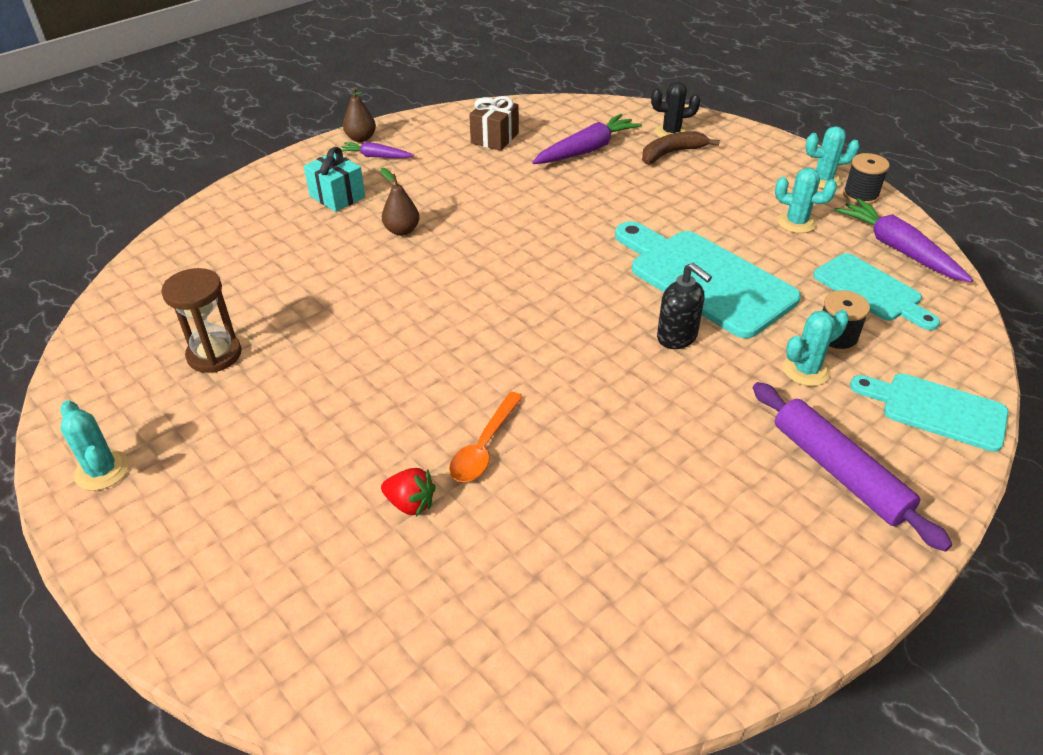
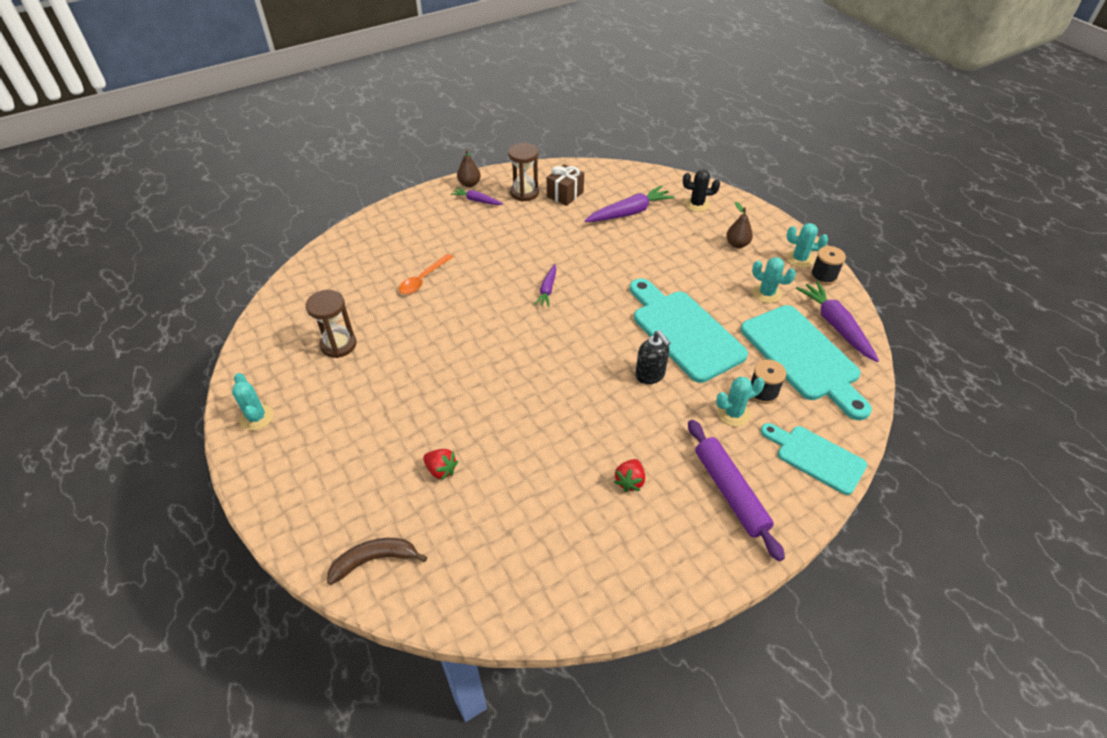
camera: 10 degrees right, 5 degrees up
(337, 196) = (443, 231): turquoise gift -> none
(402, 230) = (481, 264): brown pear -> brown pear (737, 244)
(439, 141) = (524, 193): none -> brown hourglass
(484, 446) = (497, 437): orange spoon -> orange spoon (423, 279)
(503, 250) = (547, 290): none -> purple carrot
(671, 153) = (691, 222): brown banana -> brown banana (374, 560)
(694, 478) = (629, 481): none -> red strawberry
(871, 290) = (803, 357): turquoise cutting board -> turquoise cutting board, size x1.62

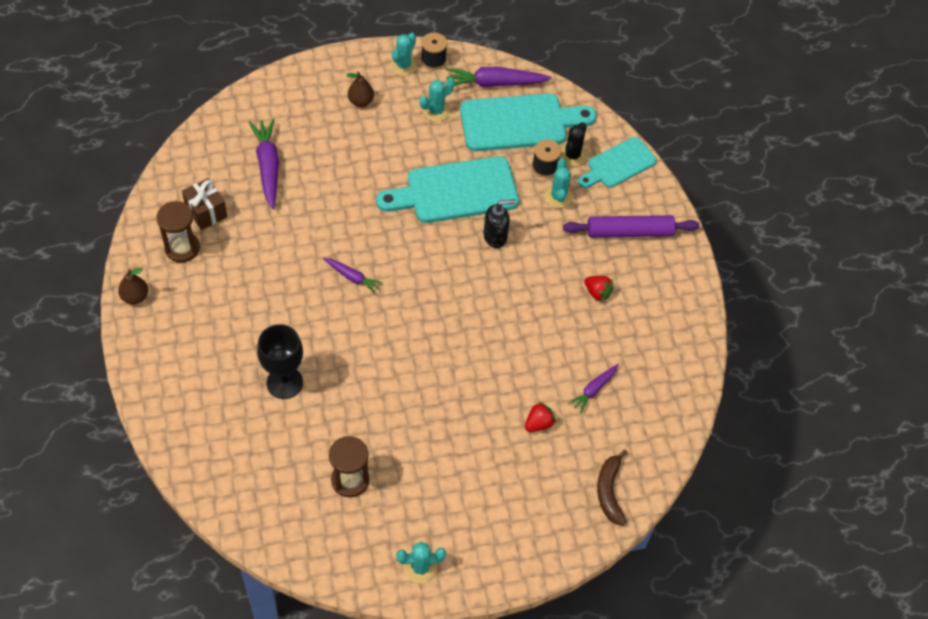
camera: 75 degrees left, 10 degrees up
(423, 279) = (284, 382): orange spoon -> black goblet
(476, 200) = (172, 298): purple carrot -> purple carrot (594, 389)
(697, 204) = (284, 105): black cactus -> black cactus (572, 155)

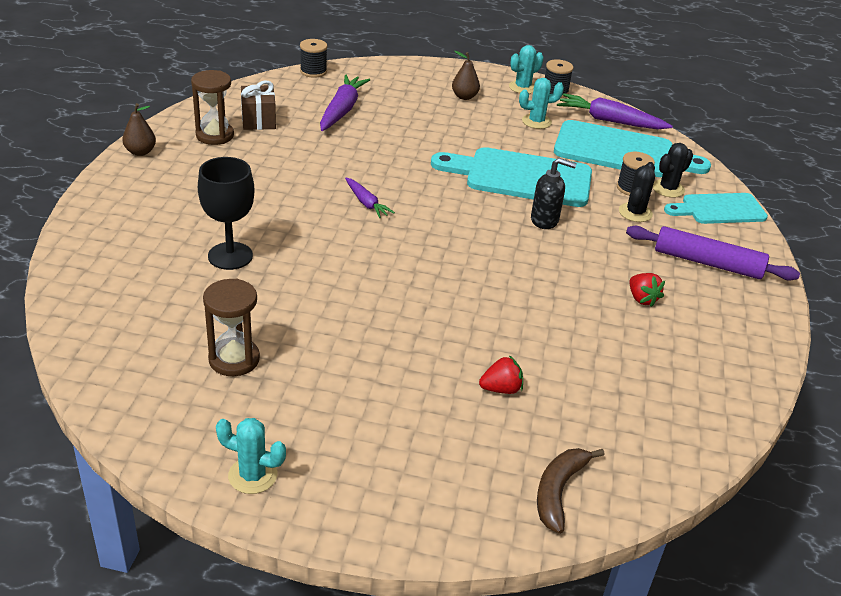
camera: 25 degrees right, 20 degrees down
(211, 121) = (313, 71): none -> black spool
(558, 197) = (635, 213): turquoise cactus -> black cactus
(594, 389) = (591, 382): purple carrot -> none

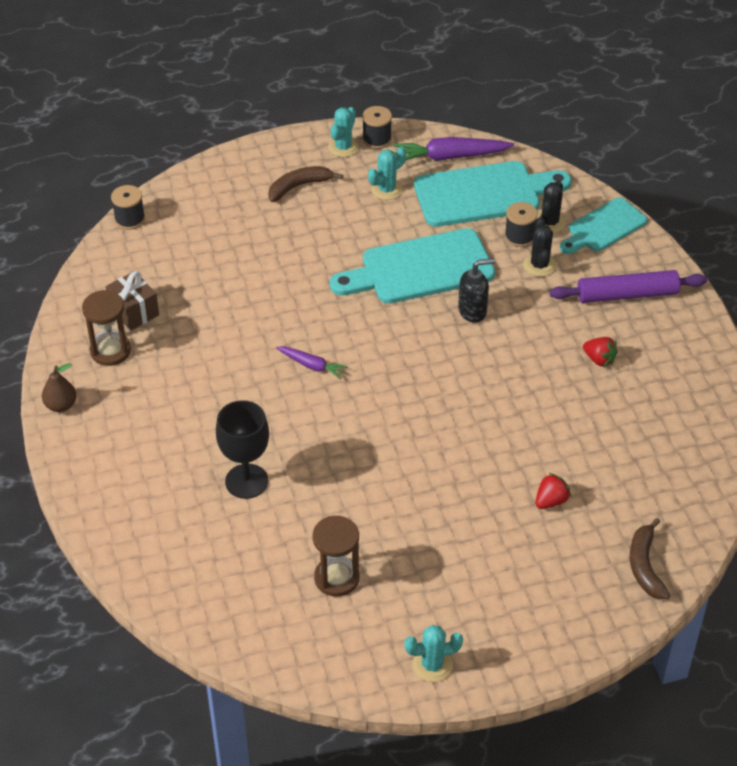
camera: 25 degrees left, 10 degrees up
(342, 110) = (200, 260): purple carrot -> none
(464, 97) = (299, 186): brown pear -> brown banana

